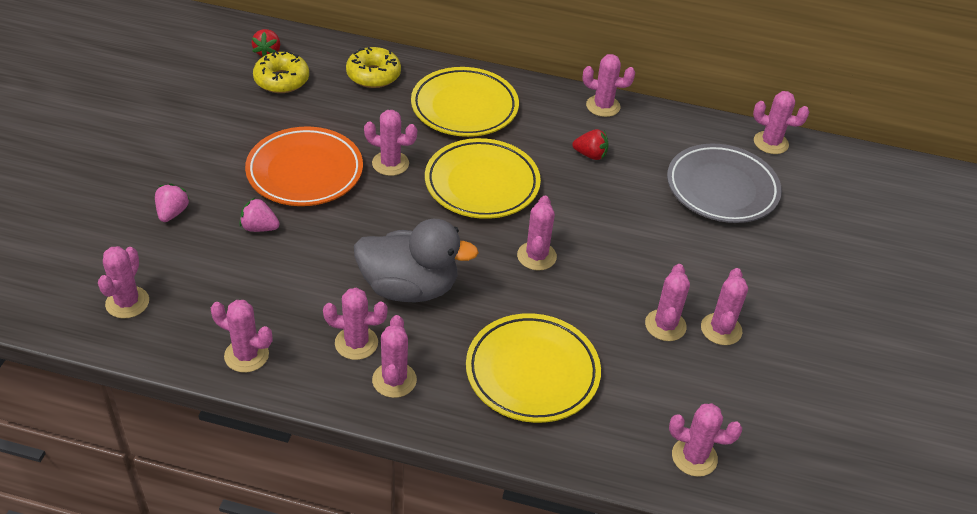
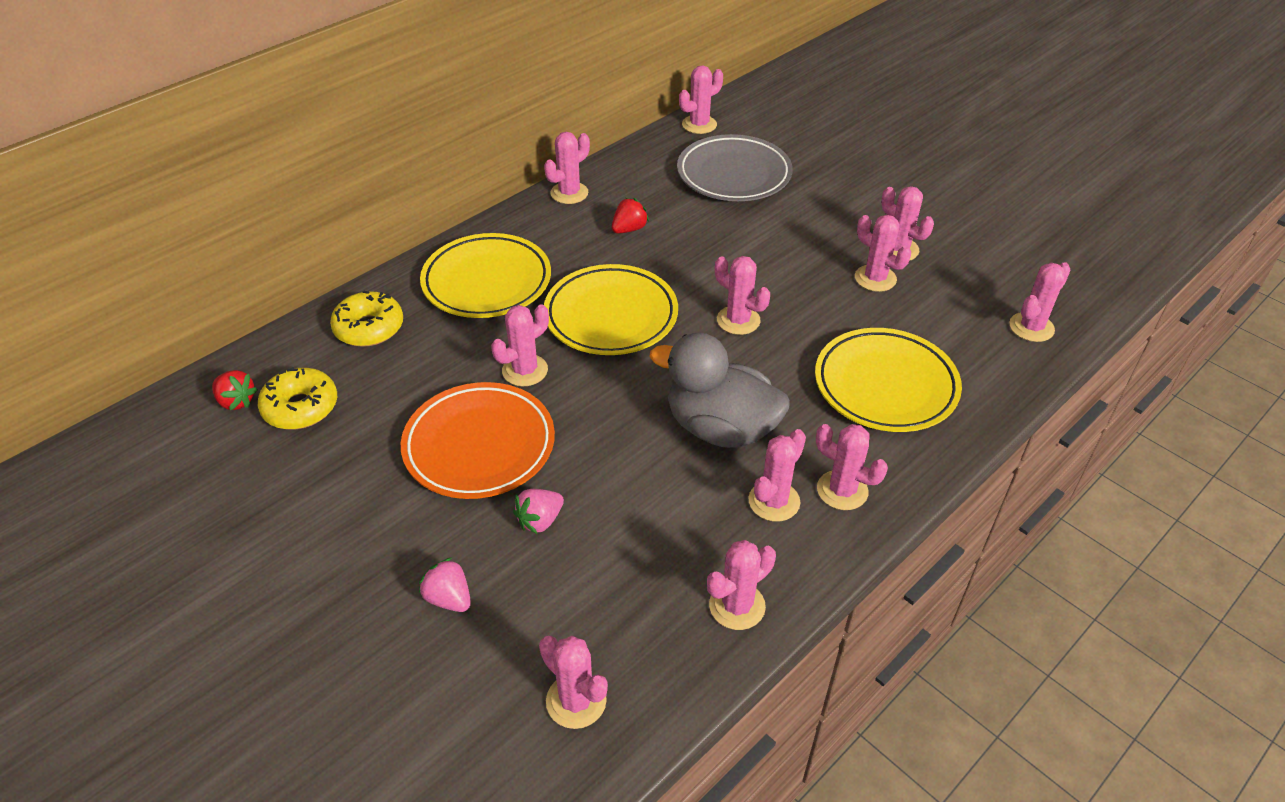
camera: 55 degrees left, 0 degrees up
(409, 287) = (720, 428): grey duck -> grey duck turned 105 degrees counterclockwise

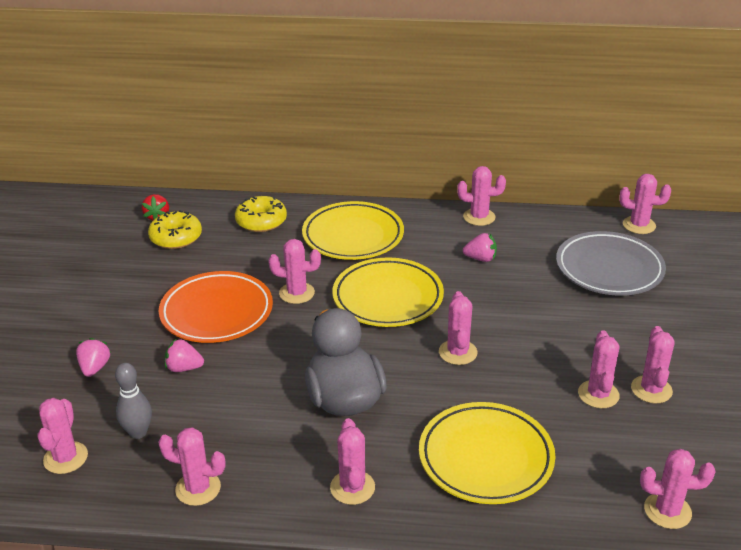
camera: 50 degrees right, 10 degrees down
(602, 613) = (138, 432): none -> grey bowling pin
(629, 229) = (480, 258): red strawberry -> pink strawberry
(774, 501) = (305, 459): pink cactus -> none

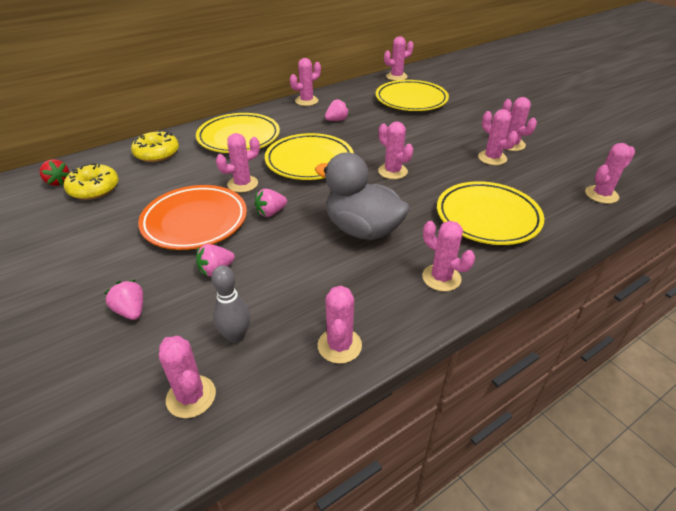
camera: 40 degrees left, 5 degrees up
(198, 488) = (339, 345): pink cactus -> pink cactus turned 60 degrees counterclockwise
(286, 337) = (271, 212): none -> pink strawberry
(609, 269) = (411, 100): grey plate -> yellow plate

